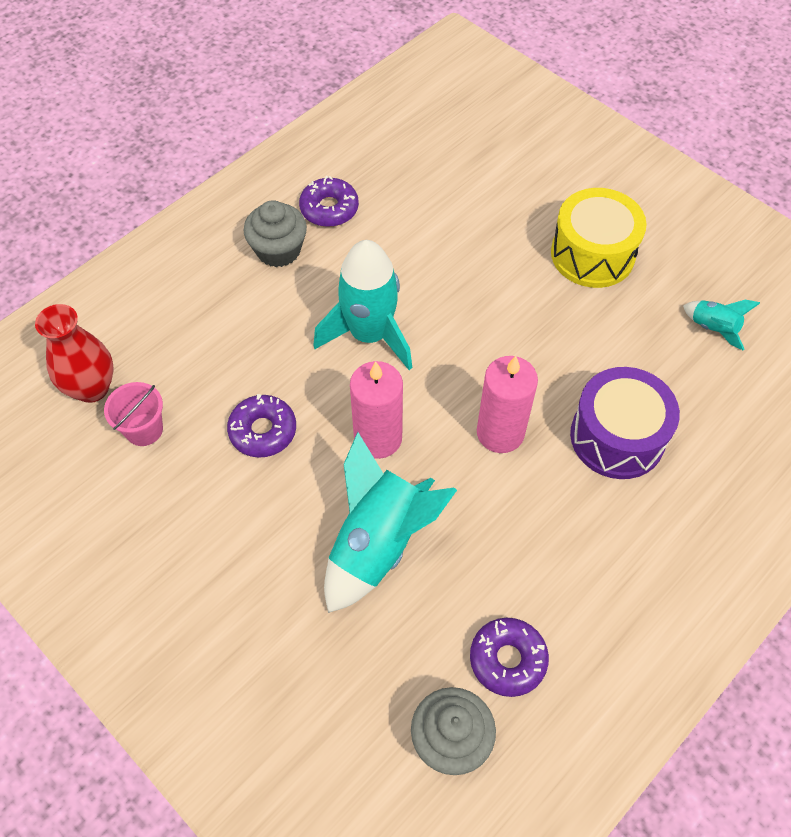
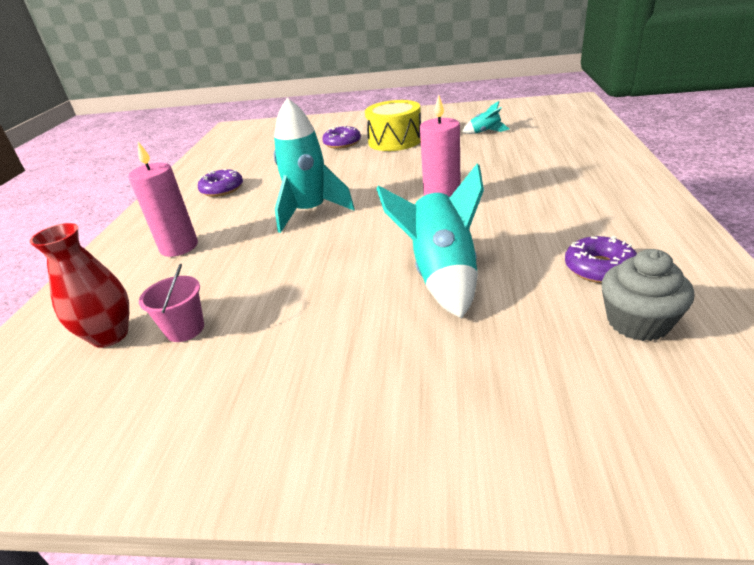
camera: 35 degrees left, 25 degrees down
(263, 431) = (288, 278): purple donut -> purple donut (342, 143)
(278, 250) = (205, 214): grey cupcake -> none
(378, 438) = (373, 240): pink candle -> pink candle (179, 247)
(617, 437) = (502, 174): purple drum -> none

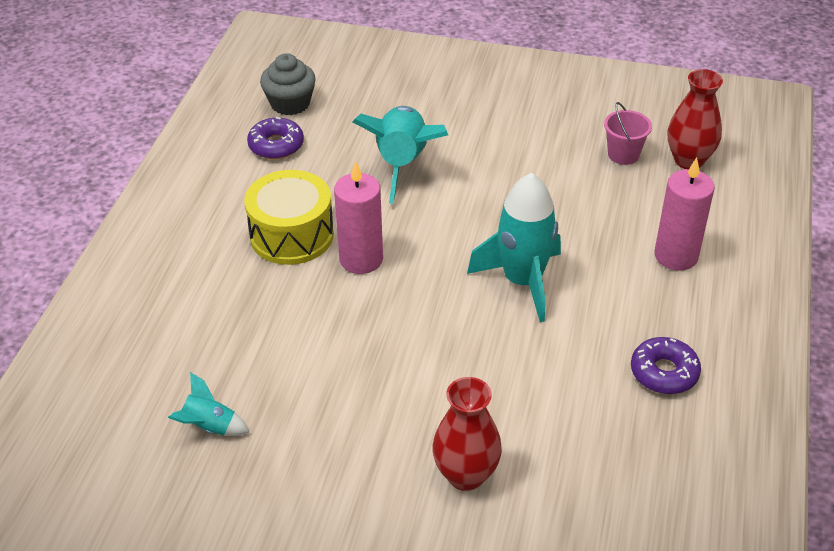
camera: 175 degrees left, 10 degrees up
(342, 143) = (466, 475): purple donut -> red vase
(395, 141) = (369, 450): yellow drum -> yellow drum (292, 235)

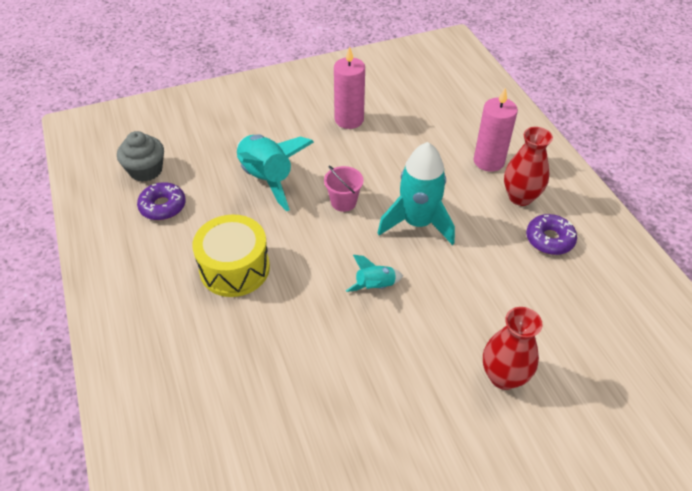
camera: 35 degrees left, 5 degrees up
(209, 427) = (304, 451): turquoise rocket -> turquoise rocket (375, 286)
(361, 259) = (300, 261): pink candle -> pink candle (349, 119)
(623, 154) = (401, 110): pink bucket -> pink bucket (343, 202)
(688, 160) = (441, 97): red vase -> red vase (520, 197)

